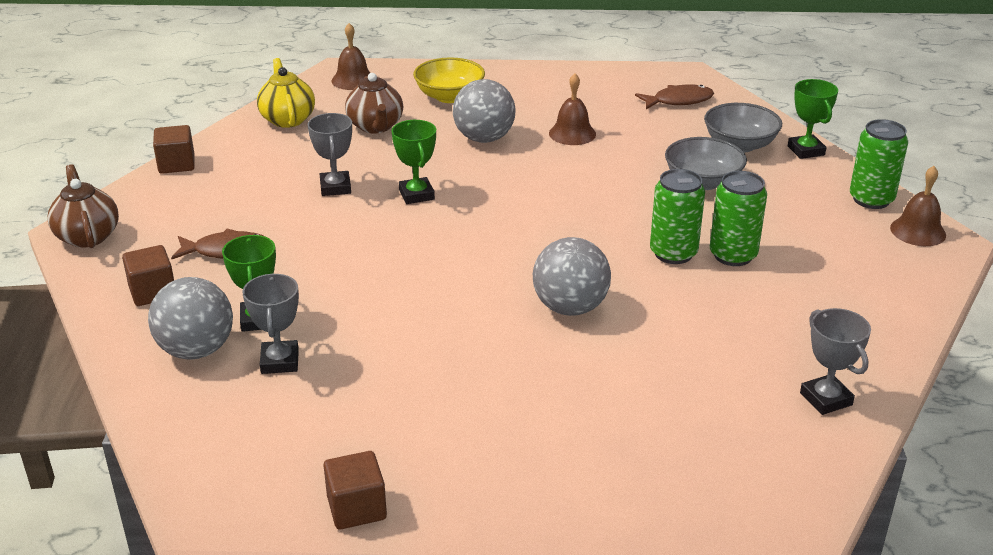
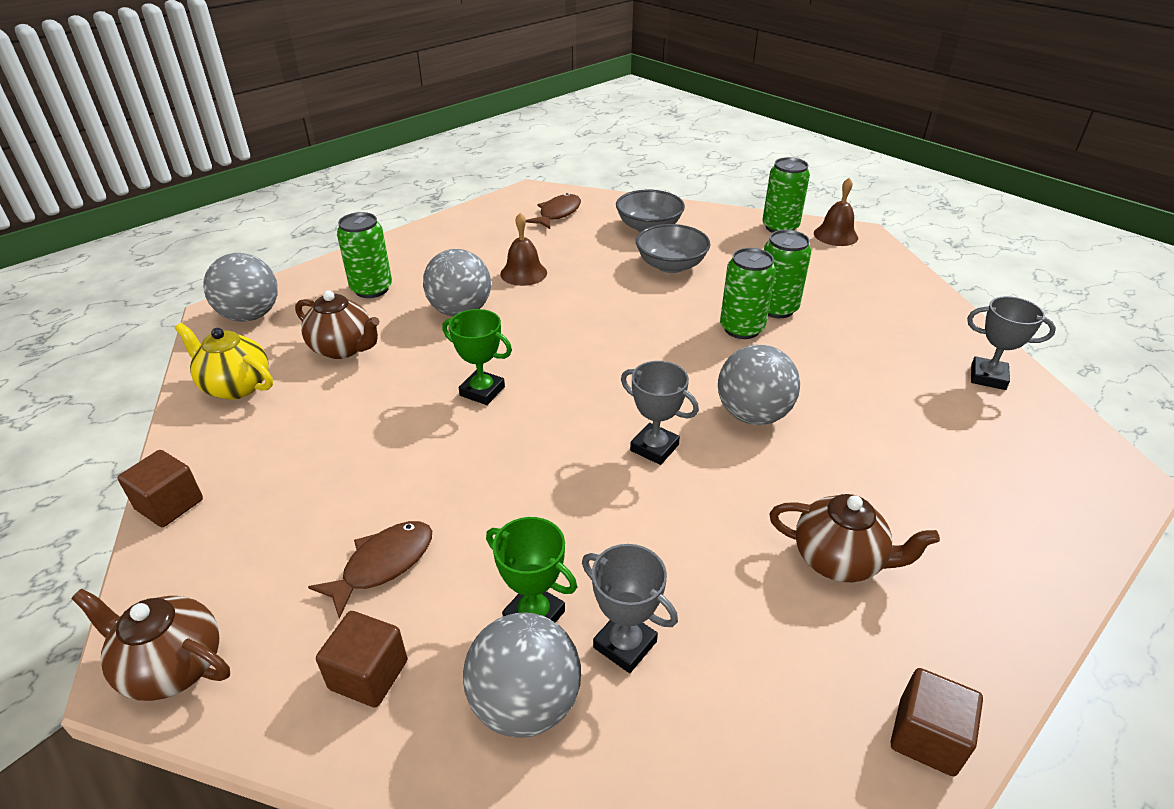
camera: 45 degrees left, 5 degrees up
(335, 187) = (395, 427): grey trophy -> grey trophy (654, 448)
(353, 80) = (250, 315): brown bell -> grey ball
(449, 96) = (371, 289): yellow bowl -> green can
(468, 411) = (839, 560): none -> brown teapot
(806, 150) = (692, 212): green trophy -> none

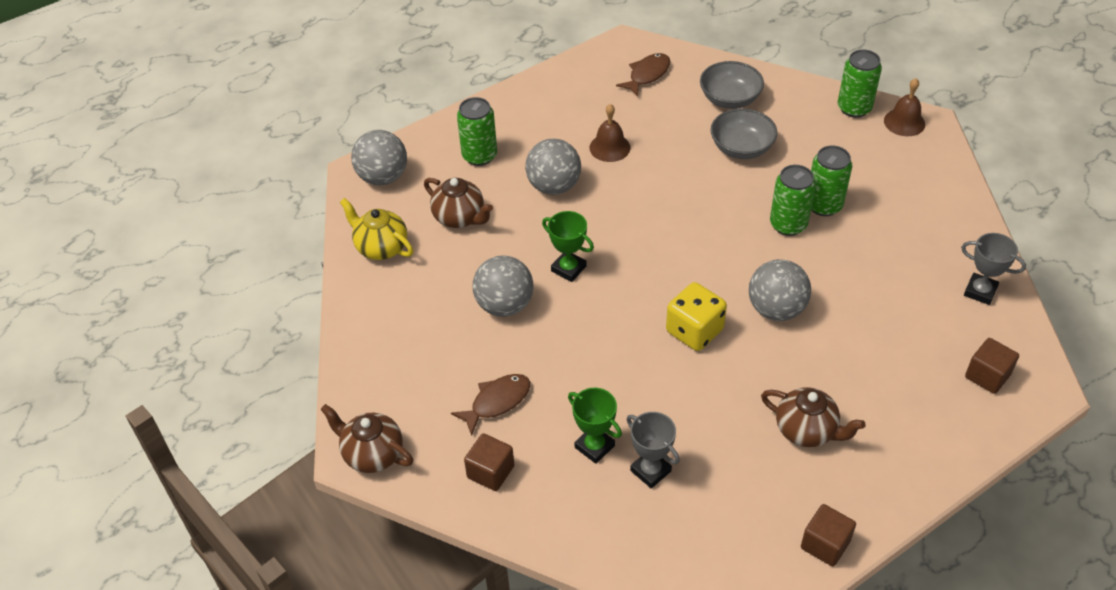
camera: 10 degrees right, 10 degrees up
(169, 505) = (350, 344): brown cube -> brown cube (987, 376)
(525, 703) = (585, 499): grey ball -> grey ball (504, 305)
(654, 448) = (694, 331): grey trophy -> yellow dice

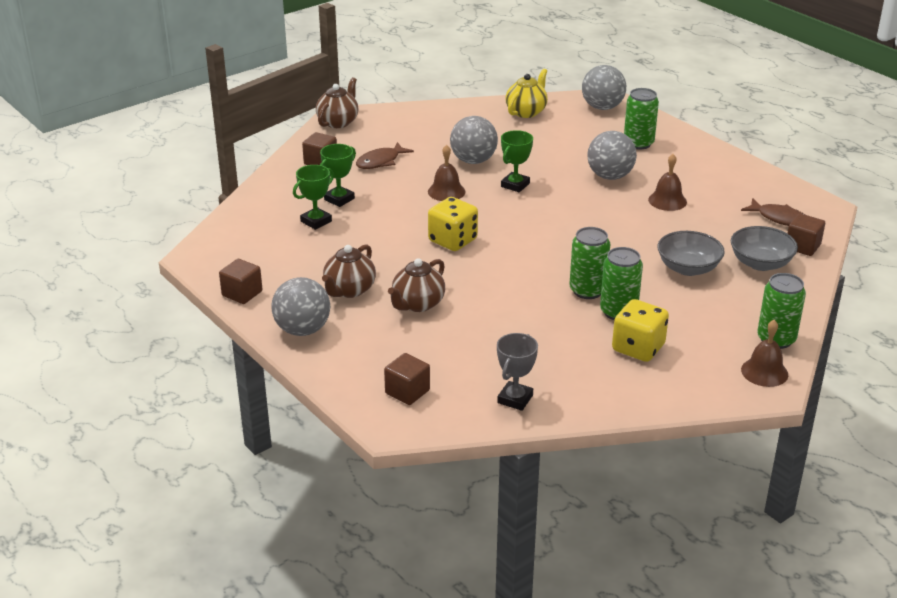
camera: 85 degrees right, 15 degrees down
(460, 218) = (564, 139): brown teapot -> brown teapot (417, 304)
(497, 402) = (380, 161): brown fish -> brown fish turned 90 degrees clockwise
(580, 334) = (446, 191): none -> brown bell
(650, 471) = (316, 221): grey trophy -> green trophy
(698, 68) = (802, 246): none -> brown cube
(776, 309) = (480, 280): grey ball -> grey ball (302, 330)
(882, 198) = (638, 348): none -> yellow dice

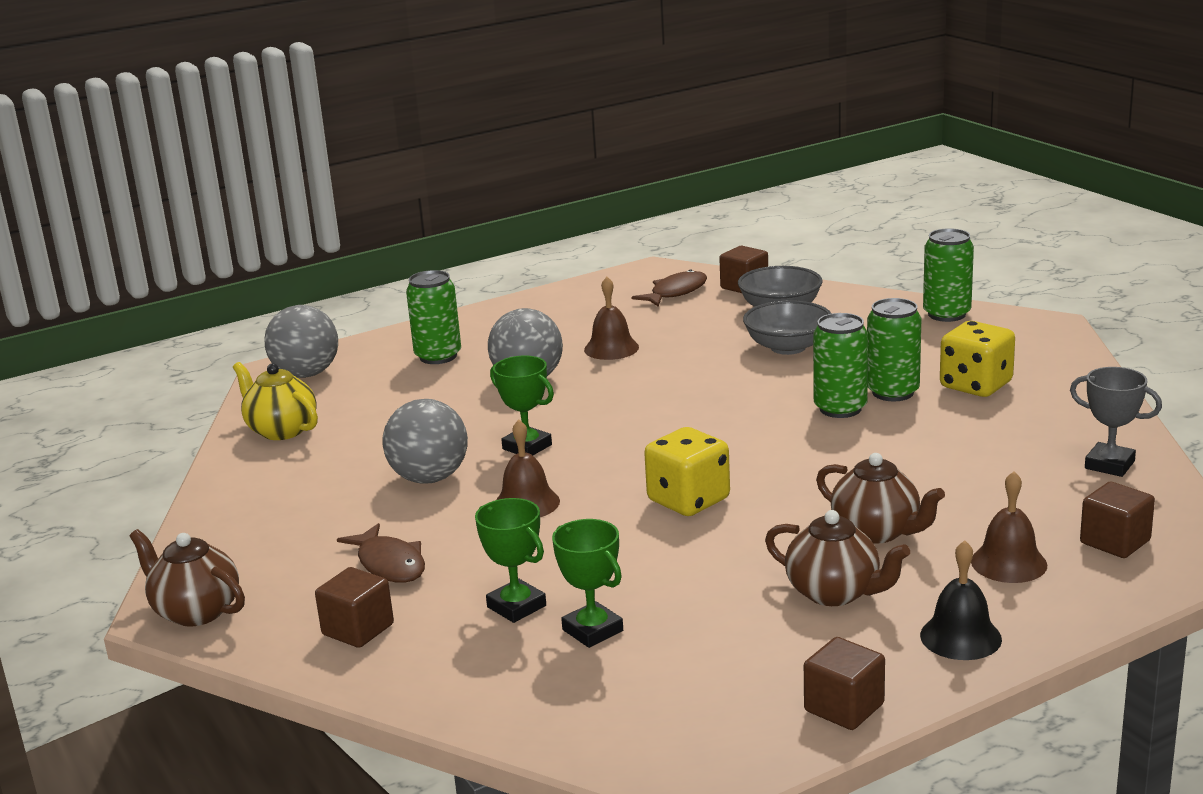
camera: 80 degrees left, 10 degrees down
(302, 330) = (960, 637): grey ball -> black bell
(764, 372) = (1014, 324): brown bell -> brown bell (1008, 563)

